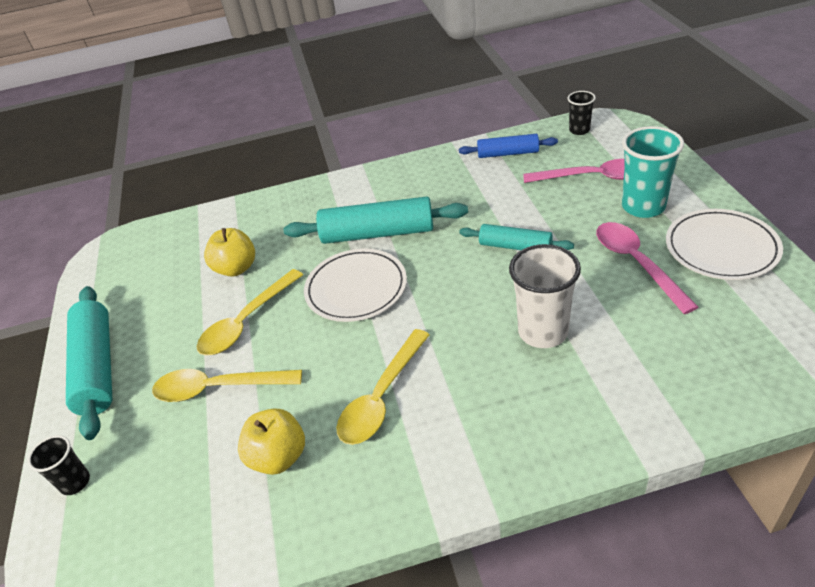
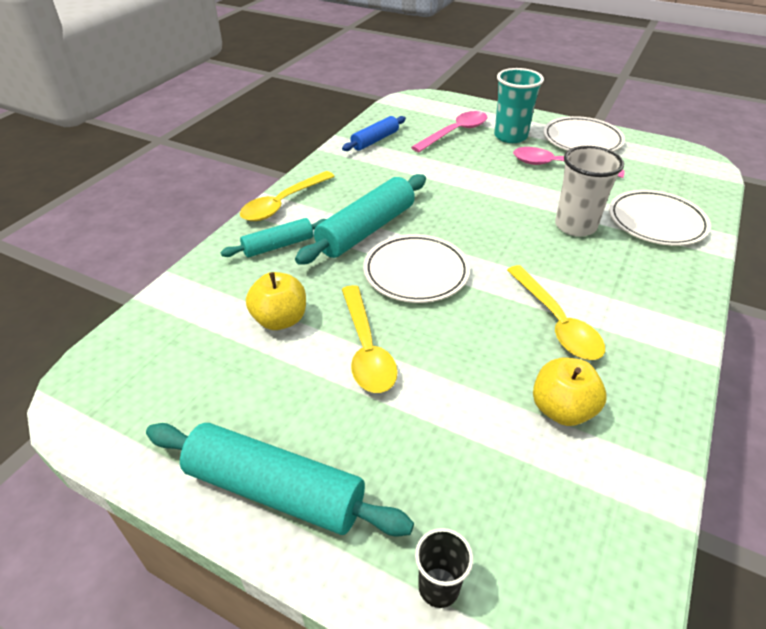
camera: 55 degrees left, 0 degrees up
(217, 388) = (431, 408): yellow spoon -> yellow spoon (282, 204)
(515, 246) = (477, 190): turquoise rolling pin -> turquoise rolling pin (278, 246)
(579, 130) = (400, 110): black cup -> none
(635, 380) = (656, 222): none -> white plate

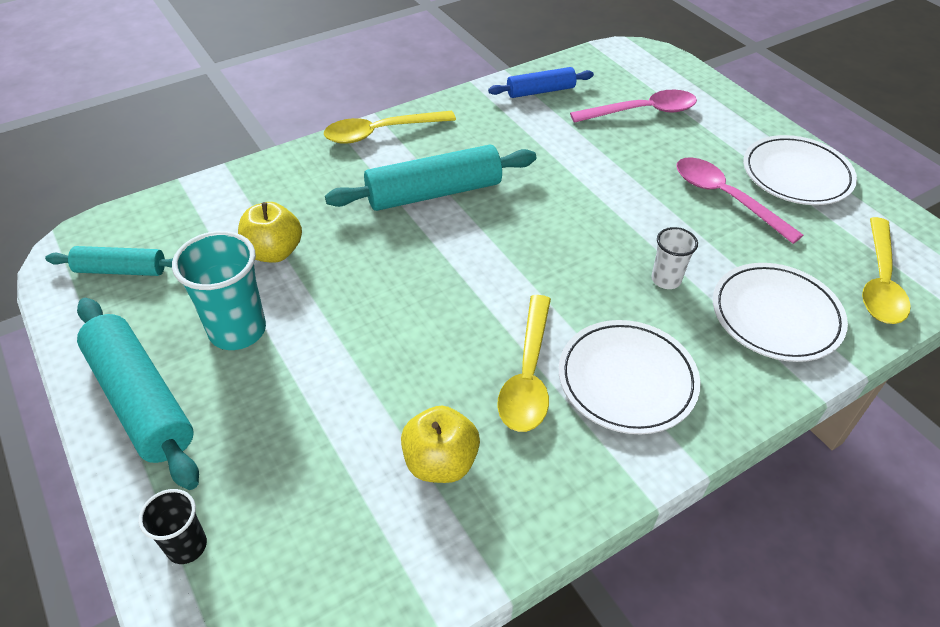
camera: 30 degrees right, 5 degrees up
(278, 246) = (337, 176): turquoise rolling pin -> turquoise rolling pin (121, 270)
(366, 349) = (320, 315): yellow spoon -> yellow spoon (879, 282)
(416, 272) = (439, 258): white plate -> white plate (627, 380)
(510, 136) = (706, 139): turquoise cup -> turquoise cup (237, 330)
(575, 226) = (666, 279): white cup -> white cup, size x0.56

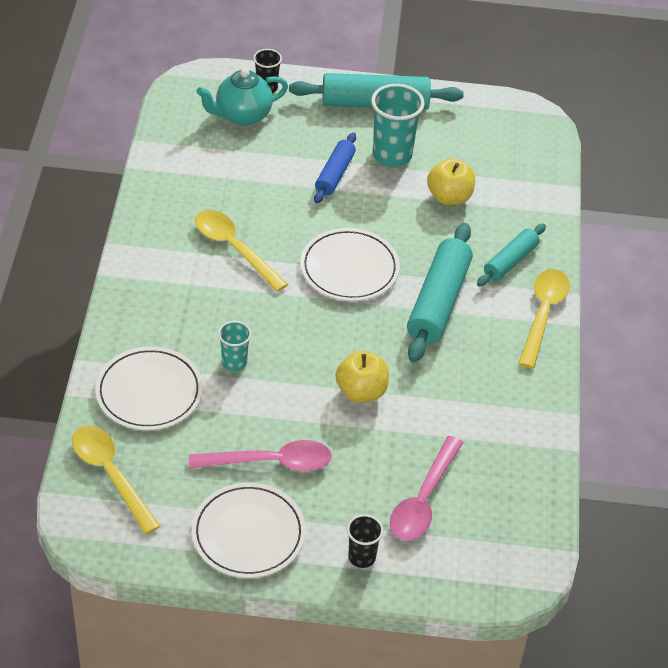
camera: 125 degrees right, 0 degrees up
(121, 270) = (495, 130): turquoise rolling pin -> turquoise rolling pin (510, 261)
(276, 533) = (242, 115): none -> turquoise teapot
(440, 462) = (219, 184): yellow apple -> yellow apple (361, 391)
(540, 91) = (517, 451): blue rolling pin -> blue rolling pin (335, 174)
(627, 380) = (185, 286): white plate -> white plate (349, 268)
(666, 279) = (234, 362): white cup -> turquoise cup
(727, 116) = (362, 557): none -> black cup

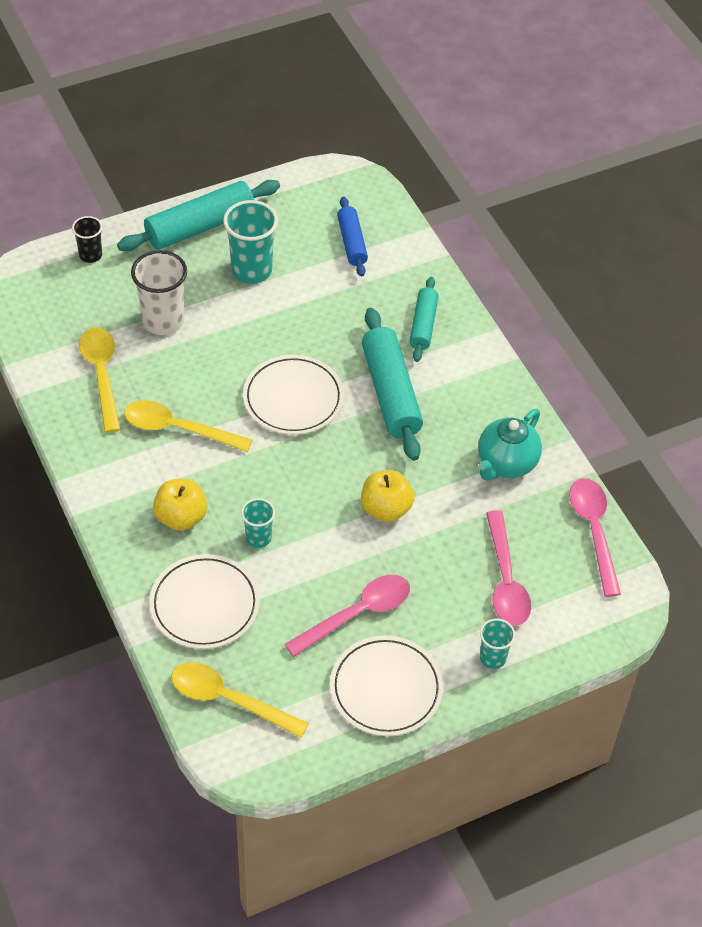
camera: 30 degrees left, 5 degrees up
(242, 115) = (88, 293): turquoise teapot -> turquoise teapot (506, 463)
(287, 162) = (163, 321): none -> white cup
(335, 174) = (215, 313): blue rolling pin -> blue rolling pin (352, 242)
(362, 557) = (493, 658): black cup -> turquoise cup
(449, 197) = (330, 288): yellow apple -> yellow apple (181, 517)
(537, 499) = (593, 530): none -> pink spoon
(543, 314) = (483, 361): yellow spoon -> yellow spoon (102, 374)

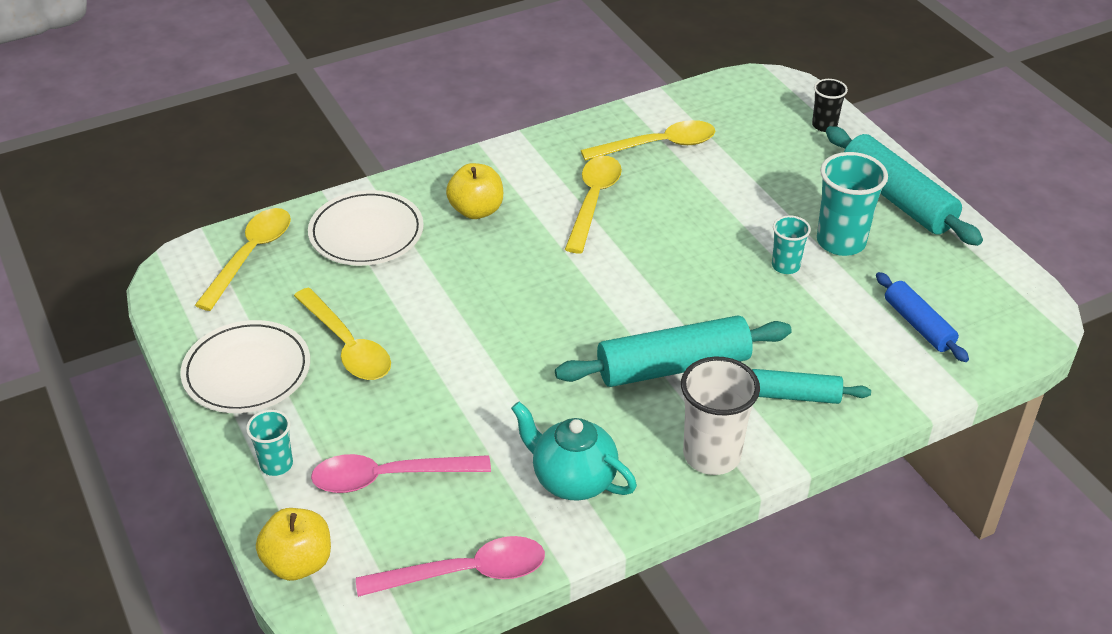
camera: 90 degrees right, 10 degrees down
(163, 321) = (743, 181): white cup -> white cup (711, 455)
(258, 538) = (451, 266): turquoise cup -> turquoise cup (785, 266)
(293, 398) = (650, 284): white plate -> none
(352, 242) = (918, 325): blue rolling pin -> blue rolling pin turned 75 degrees clockwise
(357, 614) = (347, 346): pink spoon -> yellow spoon
(386, 509) = (494, 366): yellow apple -> yellow apple (298, 563)

